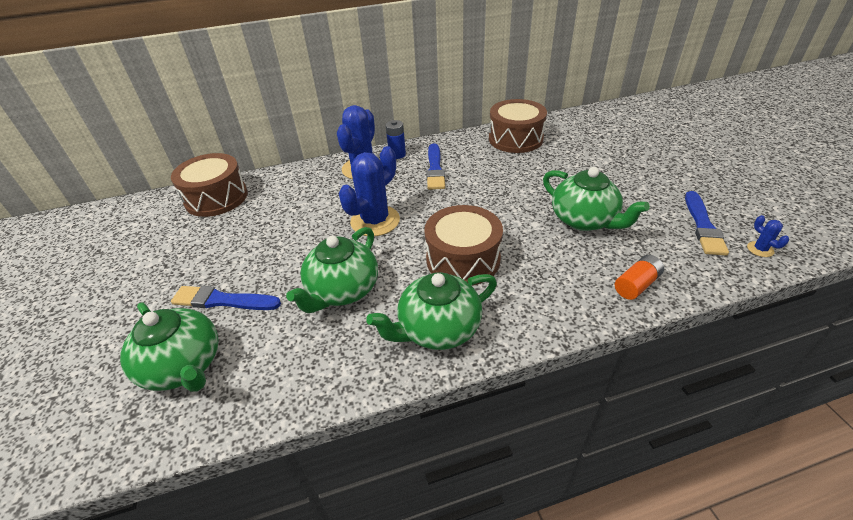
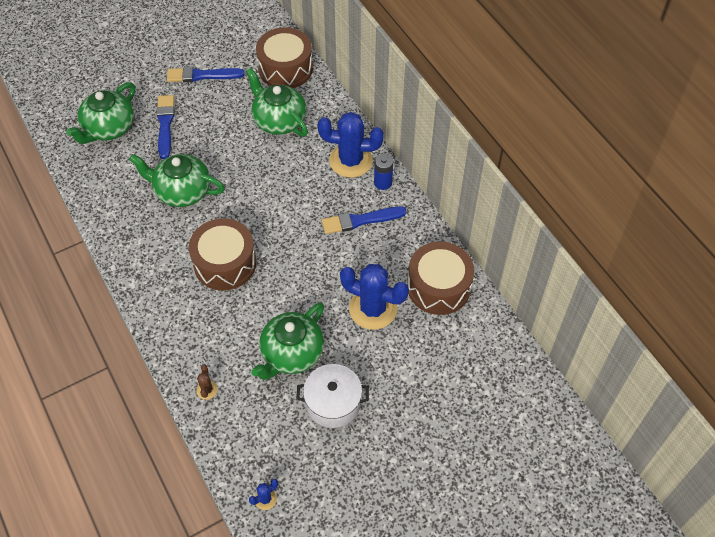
camera: 75 degrees right, 15 degrees up
(375, 221) = (268, 191): blue cactus -> blue cactus (373, 309)
(437, 329) = (149, 258): green teapot -> green teapot (279, 120)
(636, 285) = (207, 390): orange battery -> brown cactus
(638, 199) = (333, 403): none -> white pot
(703, 226) = (296, 456): blue brush -> blue brush (202, 75)

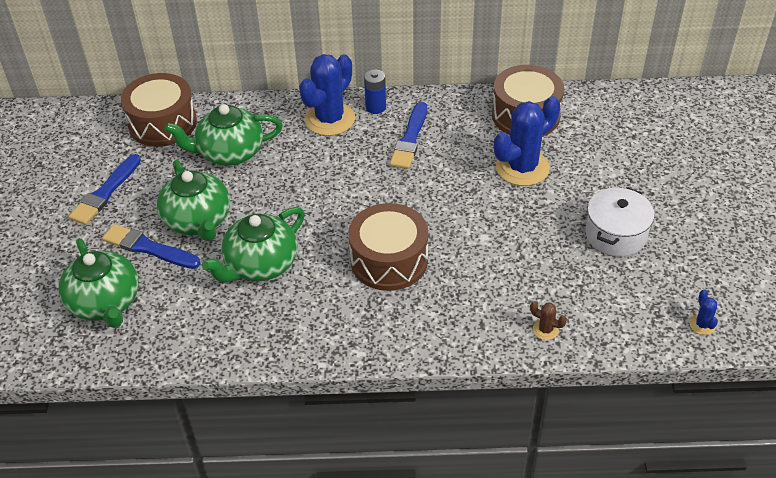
camera: 60 degrees left, 10 degrees down
(291, 354) = (539, 245): green teapot -> green teapot (198, 221)

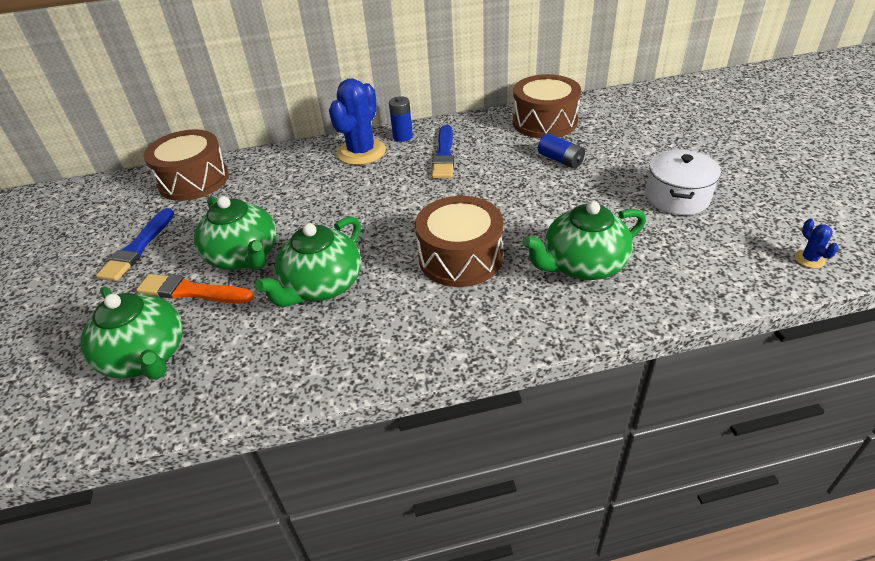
camera: 10 degrees left, 5 degrees down
(148, 248) = (192, 291): blue brush -> orange brush
(229, 153) = (267, 193): green teapot -> green teapot (582, 265)
(522, 168) = (560, 160): blue cactus -> blue battery
(545, 330) = (653, 293): brown cactus -> none

